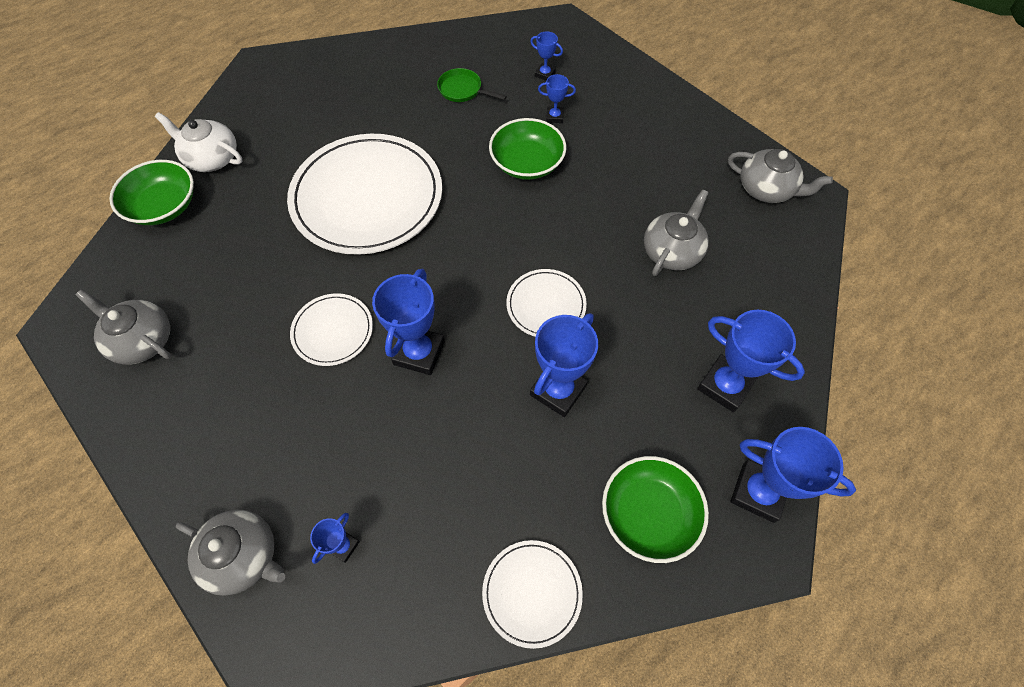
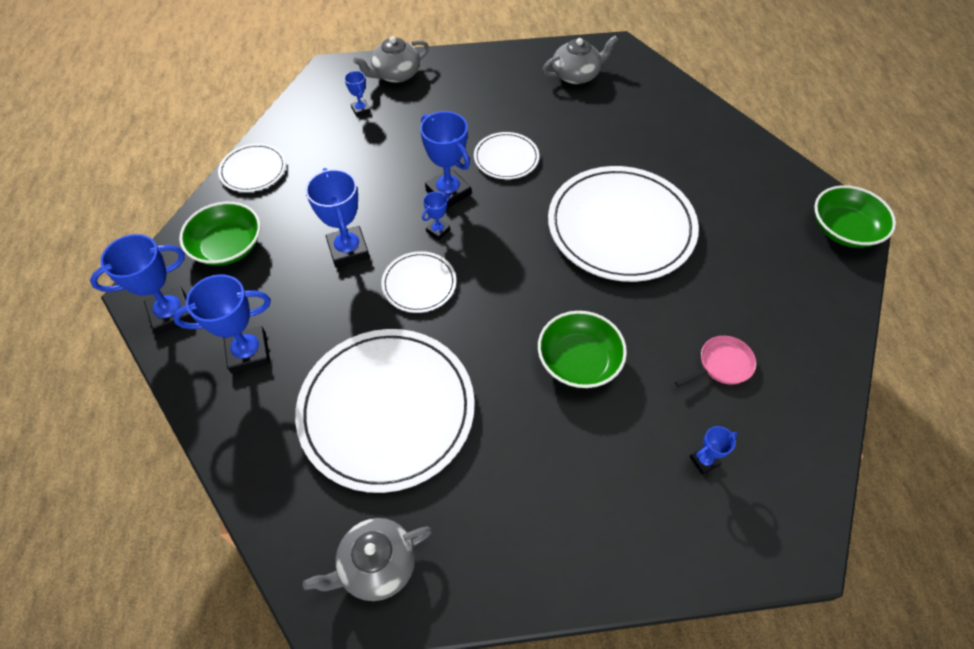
camera: 125 degrees right, 5 degrees down
(164, 206) = (696, 114): green bowl -> green bowl (844, 229)
(212, 158) = (735, 153): white teapot -> none
(463, 90) = (722, 365): green pan -> pink pan
(554, 117) = (627, 426): blue trophy -> blue trophy (438, 230)
(672, 251) = (387, 410): grey teapot -> white plate

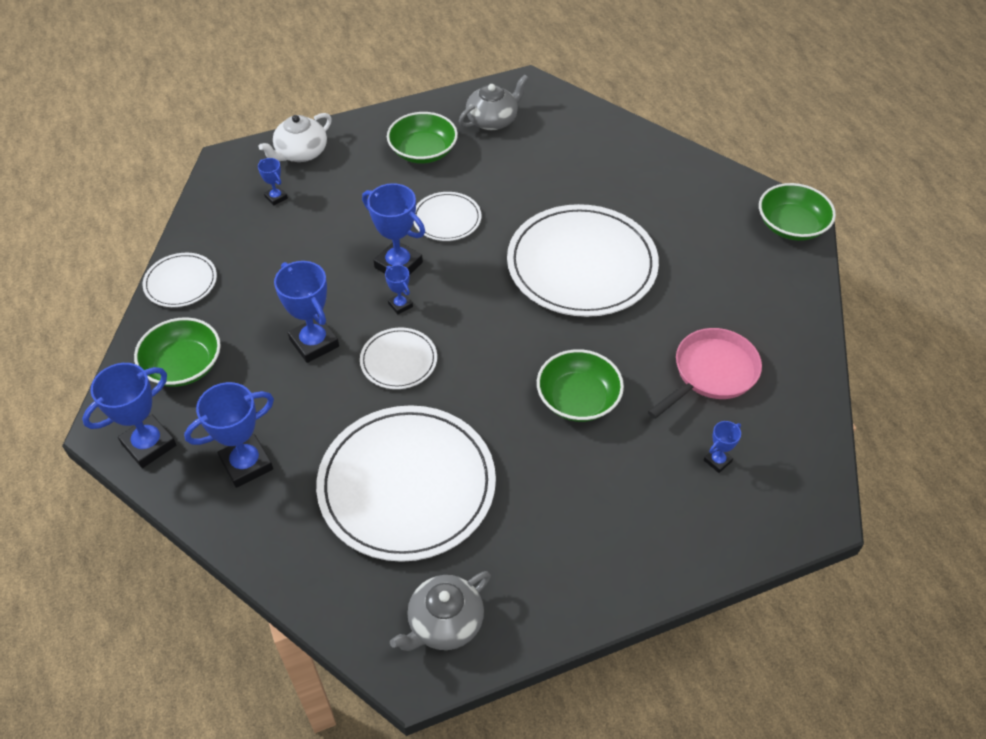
camera: 15 degrees left, 5 degrees down
(396, 74) = (301, 153): grey teapot -> white teapot
(438, 230) = (400, 305): blue trophy -> blue trophy turned 60 degrees counterclockwise
(504, 92) = (423, 151): none -> green bowl
(722, 365) = (711, 373): pink pan -> pink pan, size x1.62

